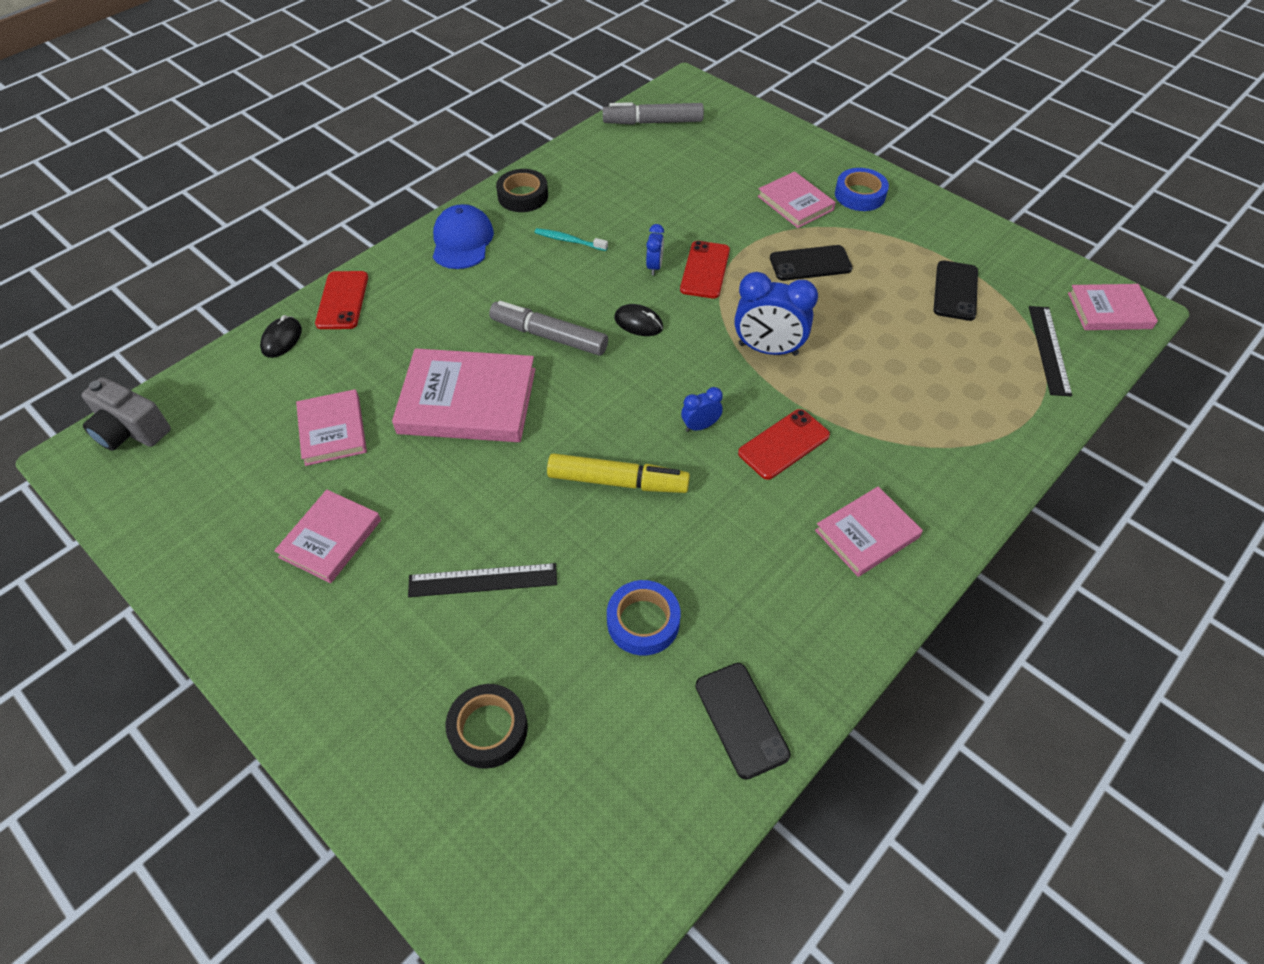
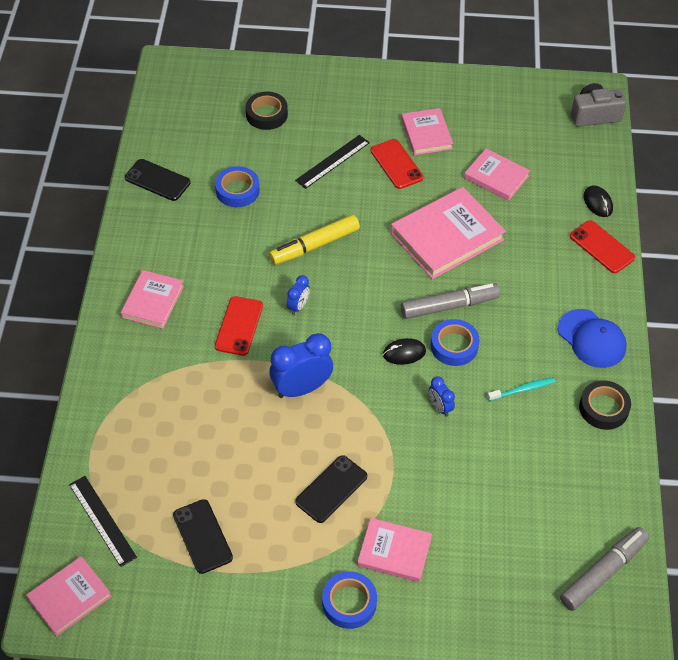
camera: 140 degrees right, 0 degrees up
(586, 302) = (454, 346): none -> blue tape
(705, 270) = (402, 429): red phone -> red phone (396, 164)

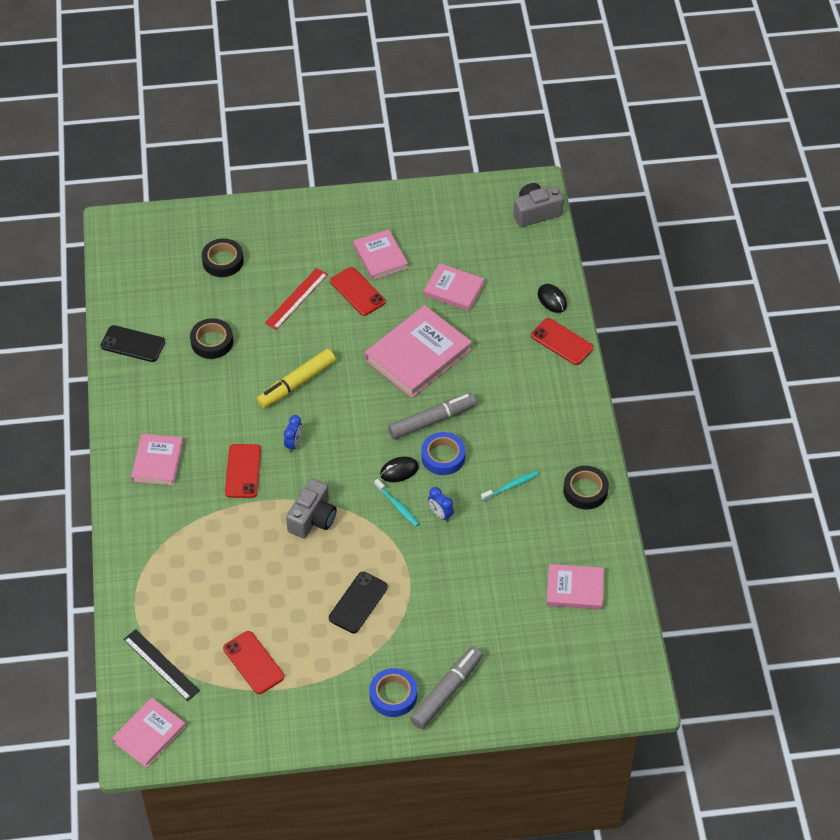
camera: 10 degrees left, 0 degrees up
(202, 536) = (253, 663): black phone -> red phone
(237, 190) = (212, 342): blue tape -> black tape
(301, 388) = (312, 518): blue clock -> grey camera
(332, 161) = (296, 298): black ruler -> red ruler
(394, 552) = (424, 646): pink book -> pink book (575, 589)
(395, 390) = (397, 506): none -> turquoise toothbrush
(592, 339) = (565, 429): blue cap -> none
(603, 572) = (605, 632): grey marker -> grey marker (446, 691)

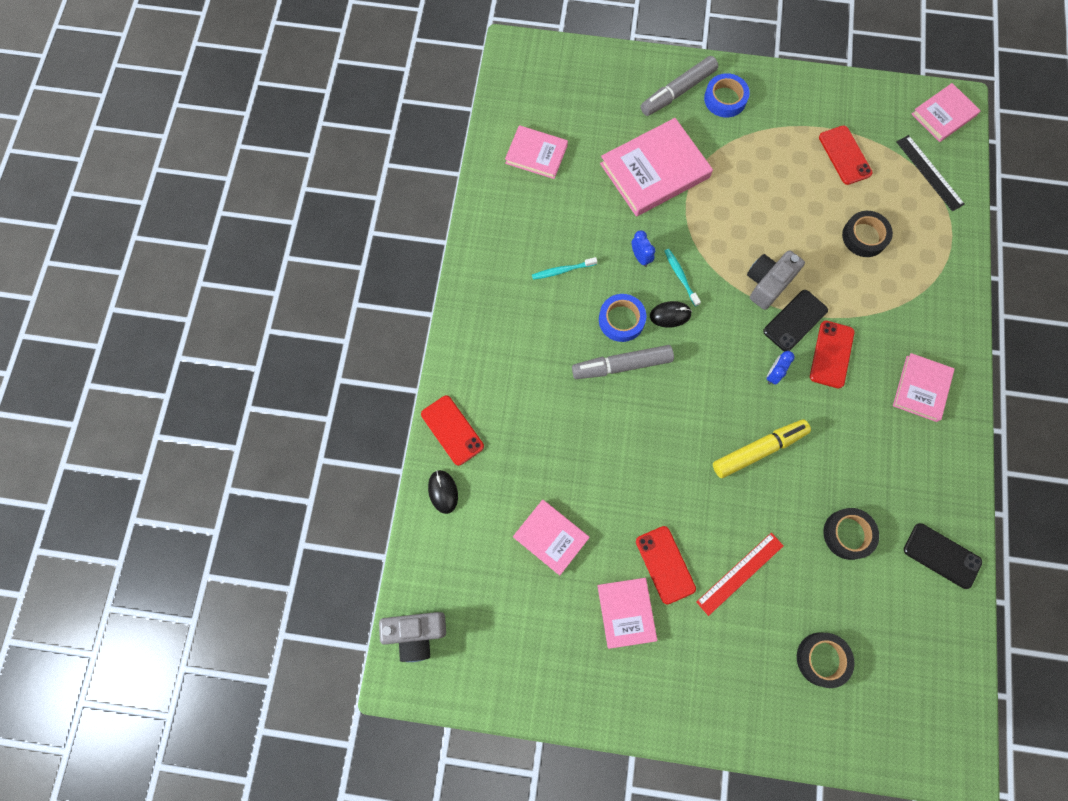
camera: 165 degrees left, 20 degrees up
(358, 602) = (739, 188): black phone -> black phone (795, 321)
(418, 355) = (616, 454): pink book -> pink book (655, 171)
(585, 490) = (491, 248): black tape -> black tape (864, 236)

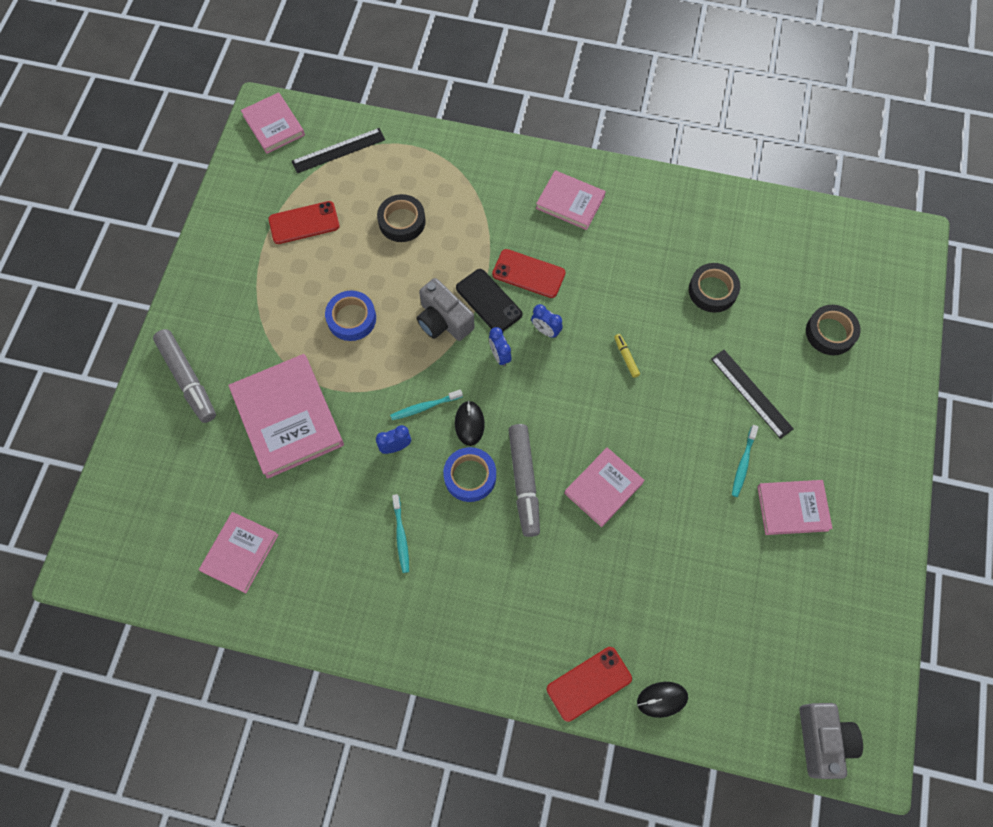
camera: 85 degrees left, 5 degrees down
(551, 537) = (715, 579): pink book -> pink book (603, 488)
(665, 564) = (743, 464): red phone -> turquoise toothbrush
(725, 99) = (209, 330): blue tape -> blue tape (351, 318)
(740, 335) = (499, 356): none -> blue clock
(740, 573) = (751, 393): red ruler -> black ruler
(758, 450) = (626, 357): yellow marker -> yellow marker, size x0.45
(942, 555) = (732, 216): black phone -> none

